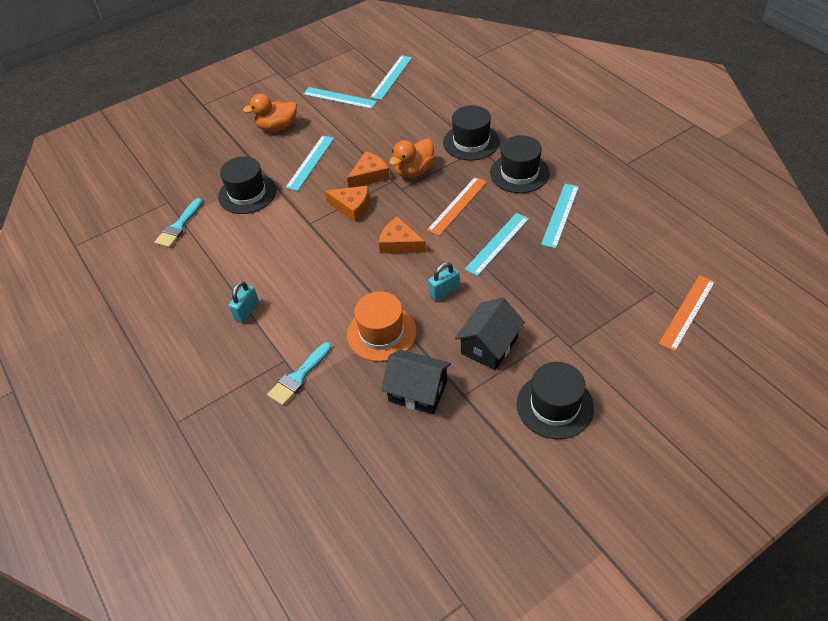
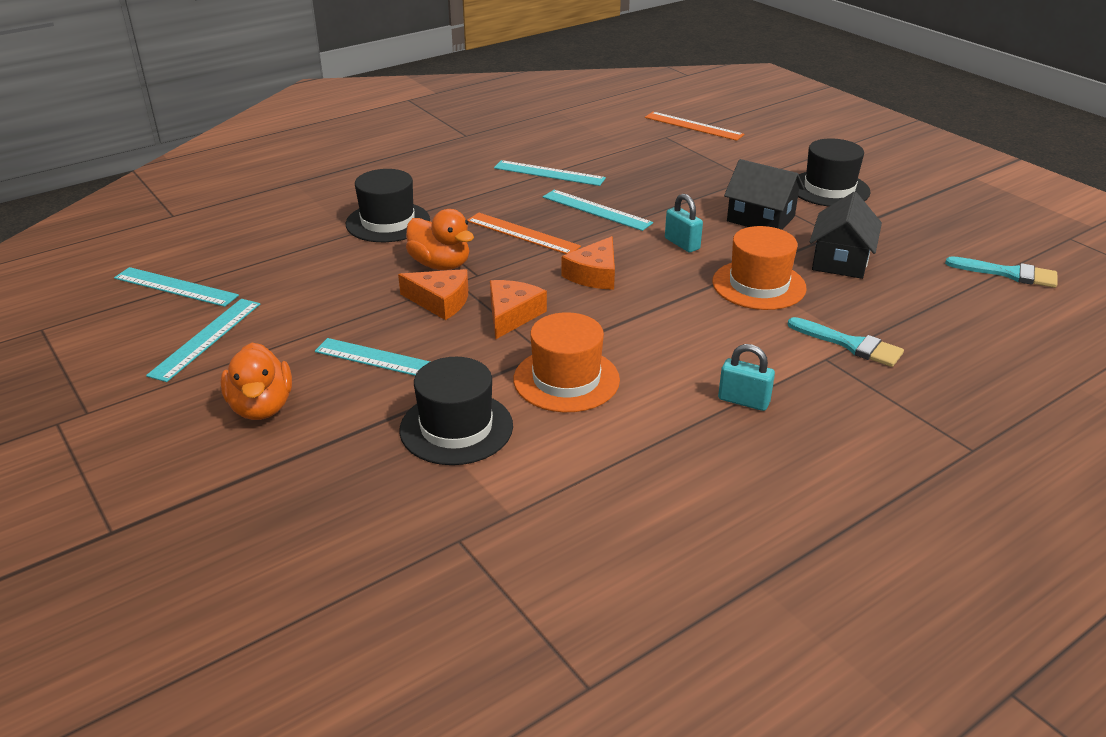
camera: 95 degrees left, 15 degrees down
(179, 226) = (538, 510): turquoise brush -> turquoise brush (1008, 274)
(281, 233) = (566, 379): none -> orange hat
(370, 176) = (440, 301): orange cheese -> orange cheese turned 150 degrees clockwise
(519, 173) = (466, 193): black hat -> none

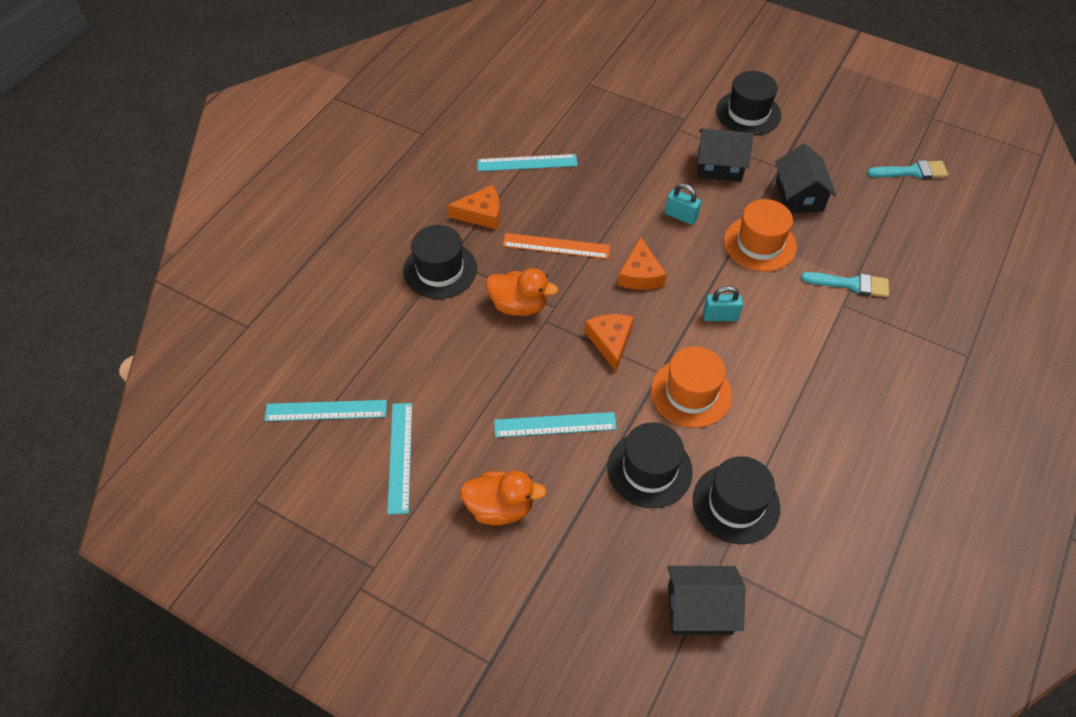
camera: 25 degrees left, 20 degrees up
(261, 407) = (500, 507): orange duck -> orange duck turned 45 degrees counterclockwise
(396, 572) = (699, 609): none -> black house
(440, 301) = (548, 347): orange cheese -> orange cheese (481, 214)
(532, 490) = (736, 503): none -> black hat
(596, 210) = (594, 197): turquoise ruler -> none
(693, 126) = (602, 62): orange ruler -> none
(743, 401) = (815, 367): turquoise padlock -> turquoise padlock (720, 316)

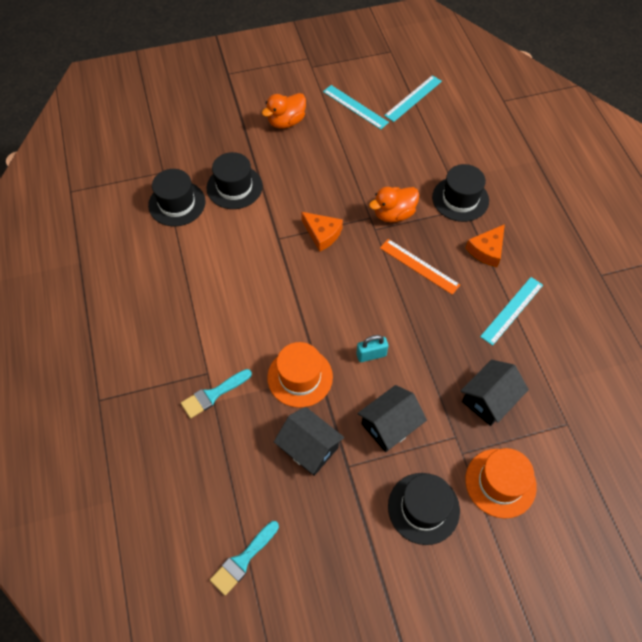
camera: 135 degrees right, 5 degrees up
(555, 425) = (302, 171): turquoise ruler -> none
(556, 246) = (419, 266): orange ruler -> orange ruler turned 75 degrees clockwise
(640, 274) = (350, 289): orange cheese -> none
(691, 393) = (250, 240): orange hat -> orange hat (500, 483)
(699, 609) = (157, 149): black house -> black house (489, 399)
(720, 316) = (276, 300): turquoise padlock -> none

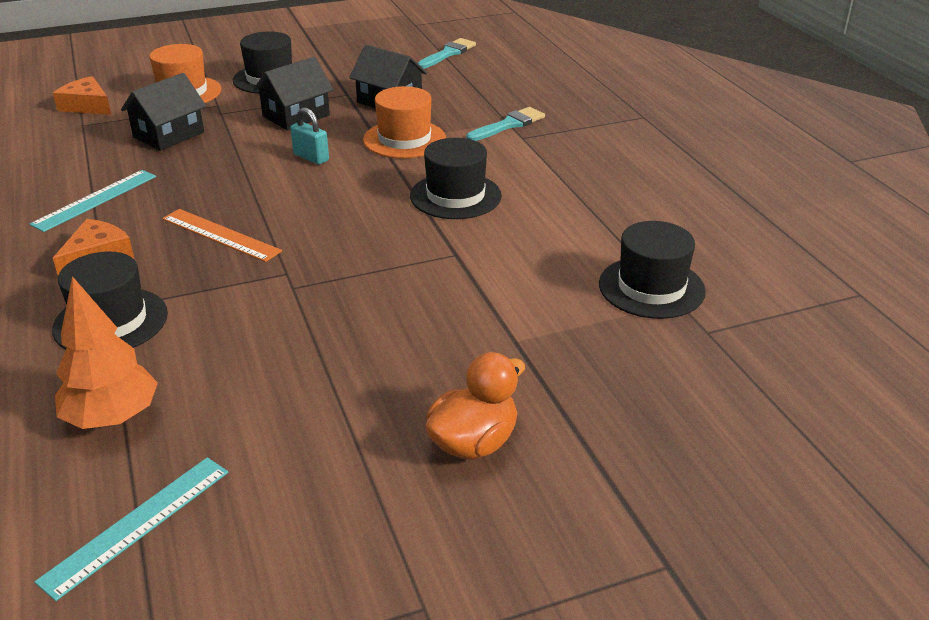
camera: 175 degrees right, 25 degrees down
(234, 187) = (554, 316): black hat -> black hat (455, 196)
(322, 234) = (380, 262): orange cheese -> orange cheese (87, 106)
(355, 107) = (300, 490): turquoise ruler -> none
(371, 355) = (311, 157): turquoise padlock -> turquoise padlock turned 60 degrees clockwise
(393, 214) = (247, 294): orange duck -> none
(438, 143) = (112, 418): none -> orange tree

